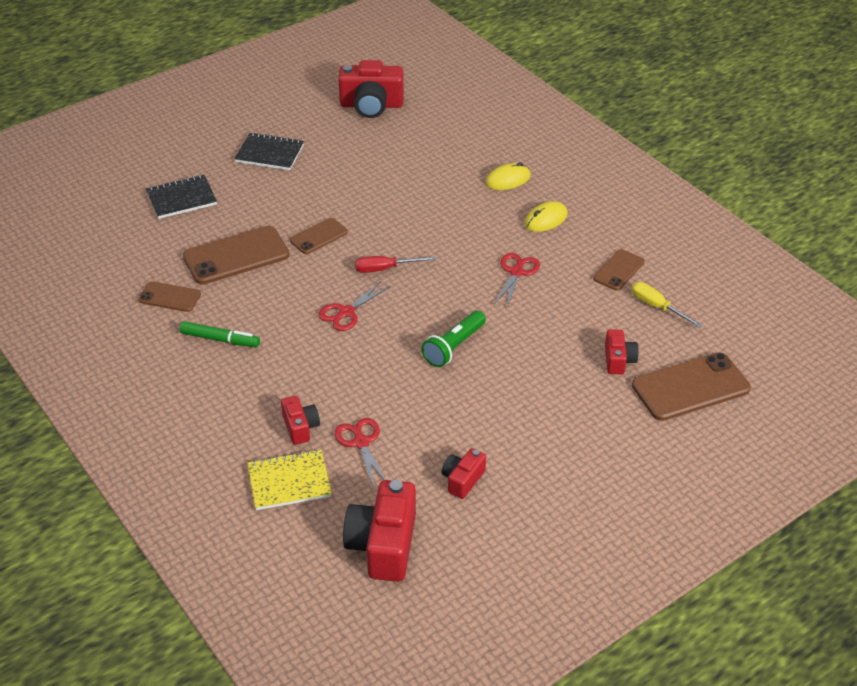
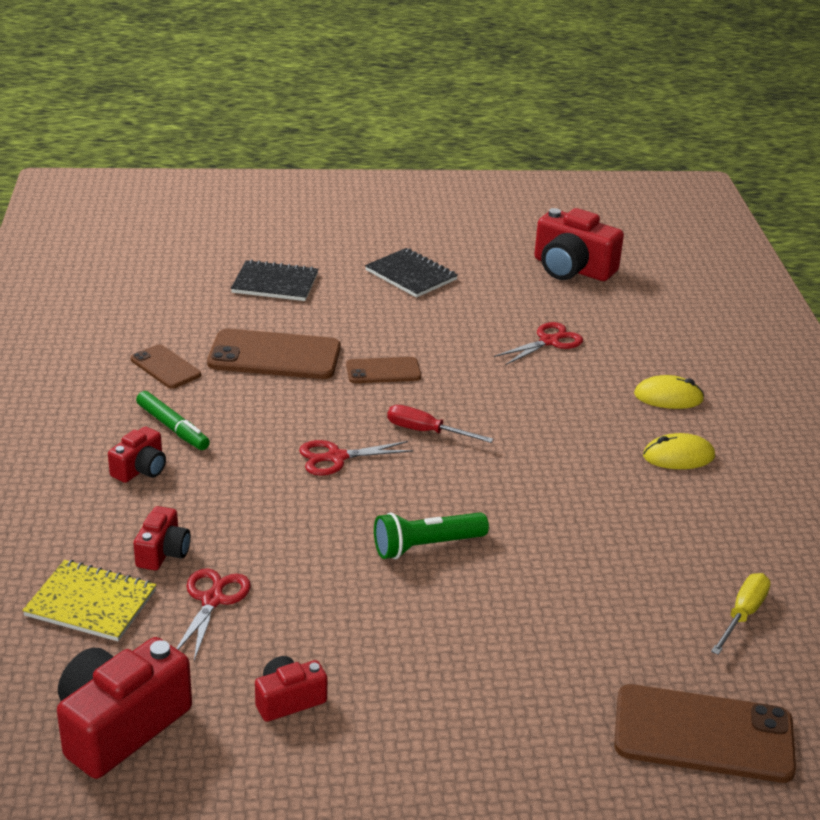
camera: 30 degrees right, 10 degrees down
(516, 272) = (585, 498): red scissors -> red scissors (550, 341)
(618, 360) = (628, 655): red camera -> red camera (140, 469)
(619, 270) = (726, 550): brown phone -> none
(657, 307) = (743, 615): yellow screwdriver -> yellow screwdriver turned 45 degrees clockwise

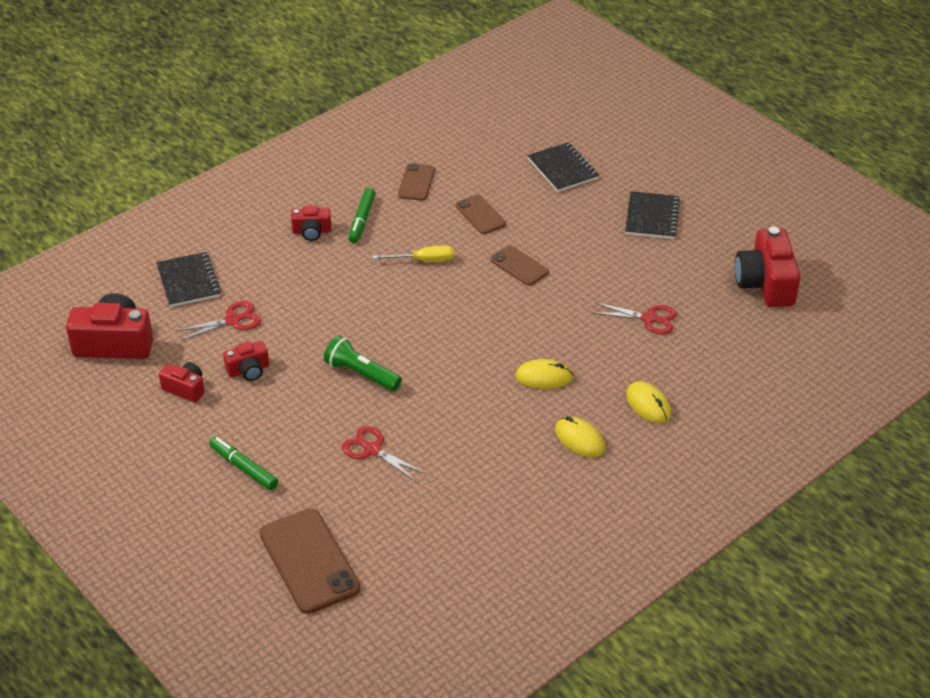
camera: 55 degrees right, 10 degrees up
(91, 603) = (188, 281): yellow notebook -> black notebook
(163, 552) = (252, 281): red camera -> red camera (248, 370)
(274, 356) = (480, 215): brown phone -> brown phone, size x0.57
(335, 458) = (405, 295): red scissors -> red scissors (372, 449)
(426, 431) = (474, 317): red screwdriver -> none
(489, 715) = (243, 468): none -> green marker
(566, 434) = (544, 377): none -> yellow mouse
(743, 615) = (437, 536): yellow screwdriver -> yellow screwdriver (423, 260)

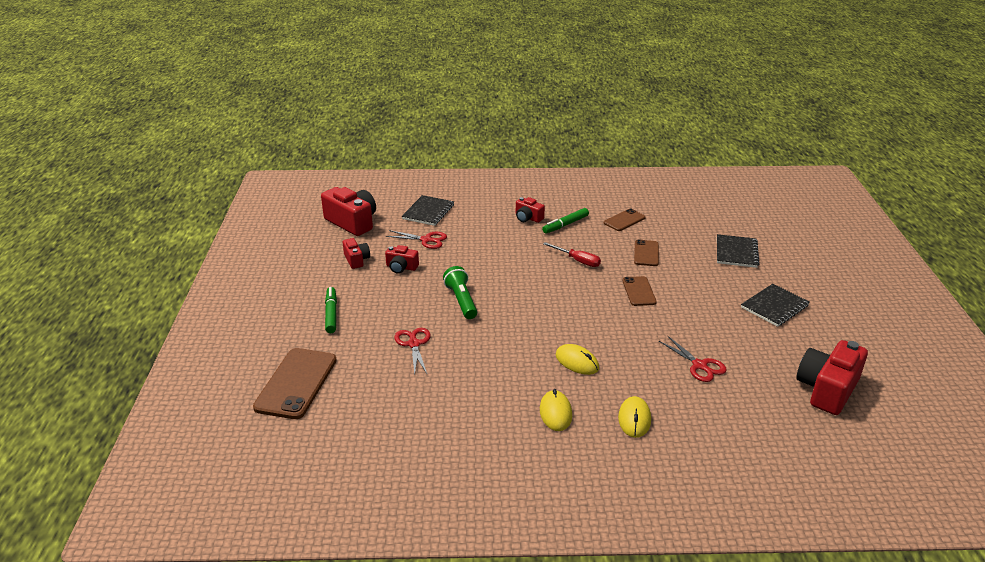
camera: 40 degrees right, 10 degrees down
(423, 260) = (577, 261): yellow screwdriver -> red screwdriver

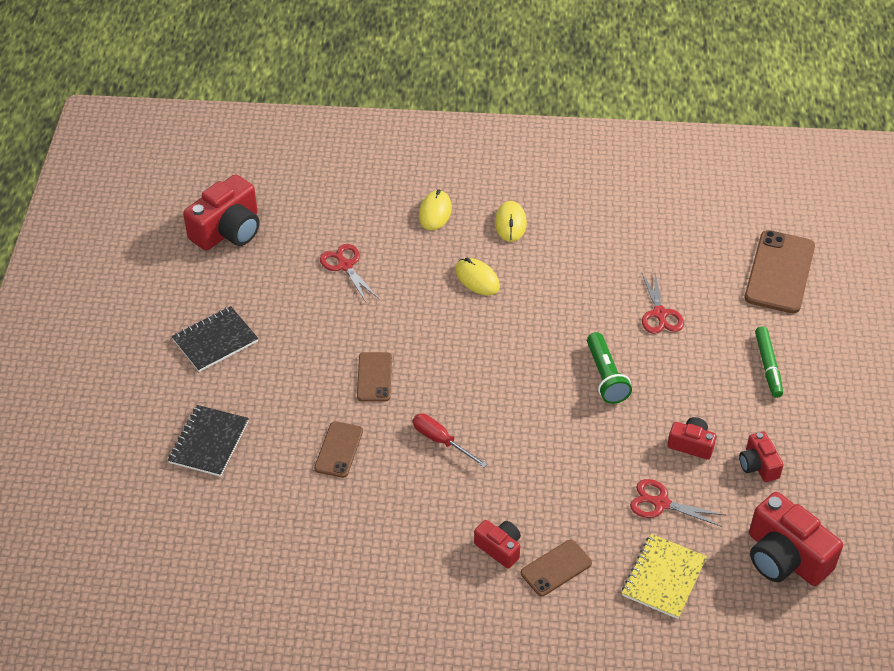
camera: 175 degrees left, 15 degrees up
(428, 212) = (664, 577): black notebook -> yellow notebook
(565, 225) = (442, 525): green marker -> none
(624, 220) = (345, 530): brown phone -> brown phone (556, 568)

